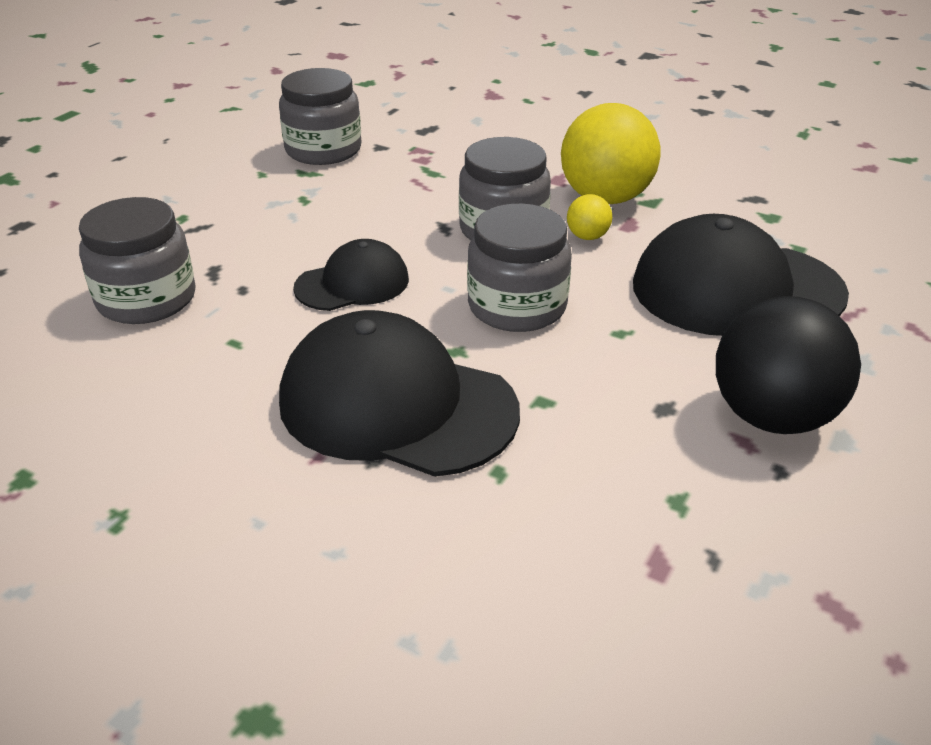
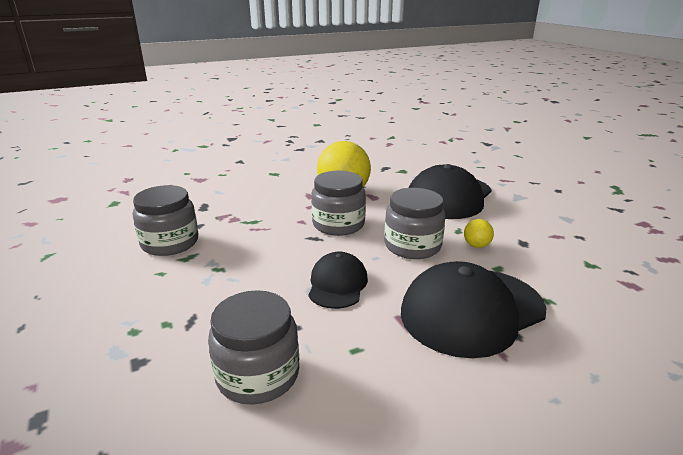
camera: 55 degrees left, 10 degrees down
(587, 237) = (371, 208): yellow ball -> yellow ball (476, 245)
(772, 417) = (543, 224): black ball -> none

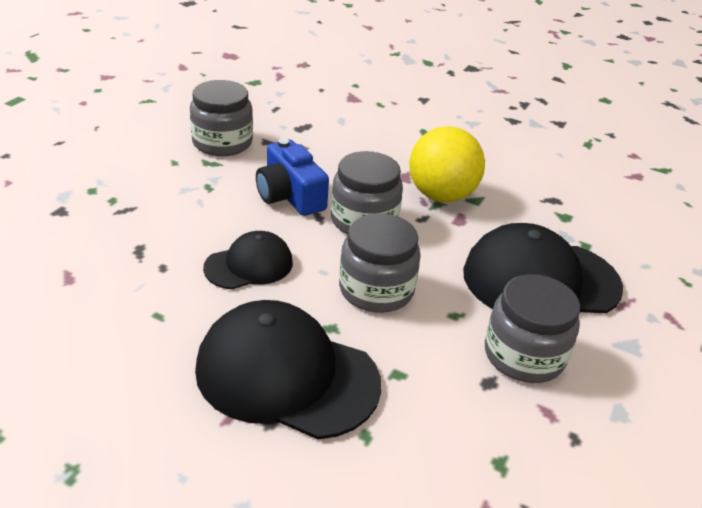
camera: 50 degrees right, 10 degrees up
(258, 374) = (87, 274): grey jar -> grey jar (524, 355)
(277, 239) = (290, 195): none -> blue camera
(476, 245) = (434, 341): yellow ball -> none

